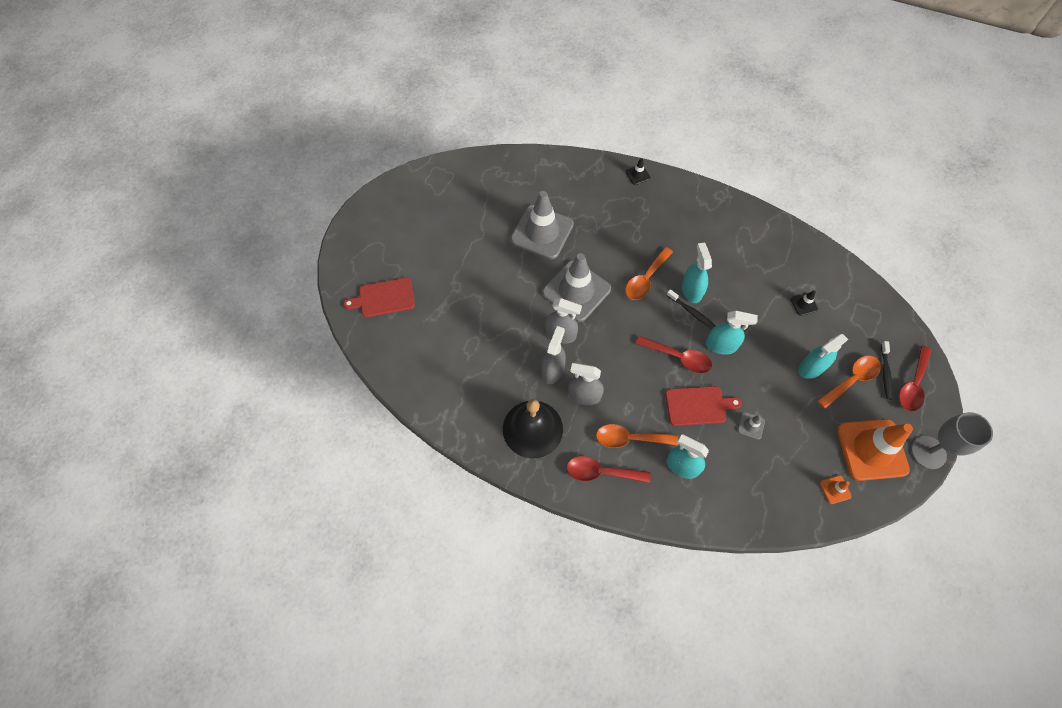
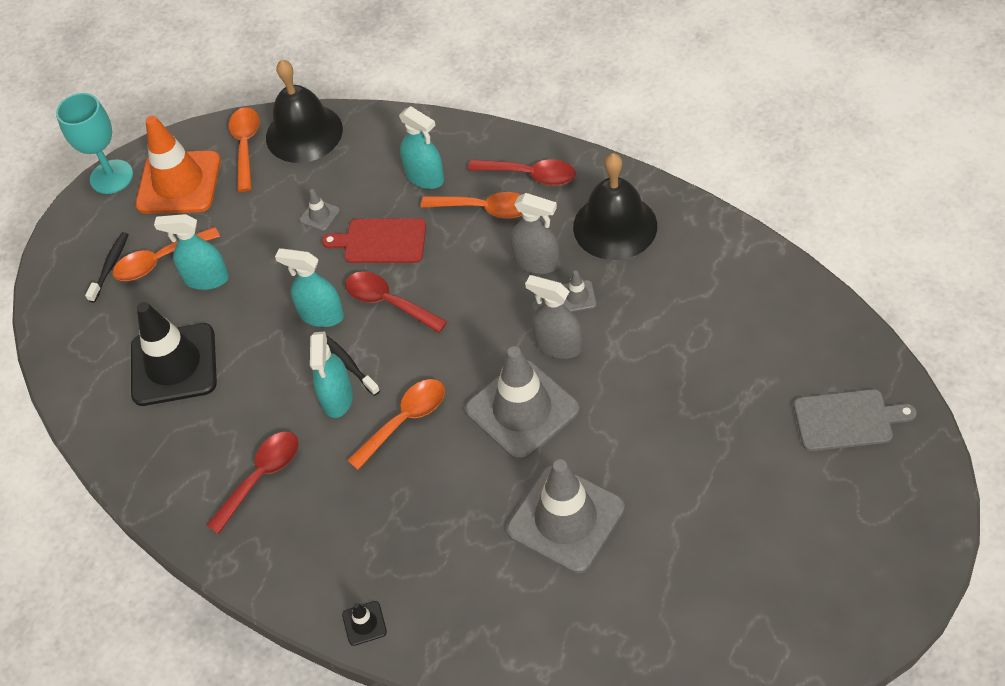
camera: 165 degrees left, 10 degrees down
(384, 298) = (847, 420): red cutting board -> grey cutting board
(552, 370) = (577, 296): grey spray bottle -> grey traffic cone
(792, 506) = (304, 133): none -> black bell
(804, 304) = (174, 365): black traffic cone -> black traffic cone, size x2.47
(811, 367) = (206, 279): turquoise spray bottle -> turquoise spray bottle turned 150 degrees counterclockwise
(835, 489) = (245, 146): orange traffic cone -> orange spoon
(912, 385) = (83, 250): red spoon -> red spoon (261, 477)
(928, 452) = (111, 177): grey goblet -> turquoise goblet

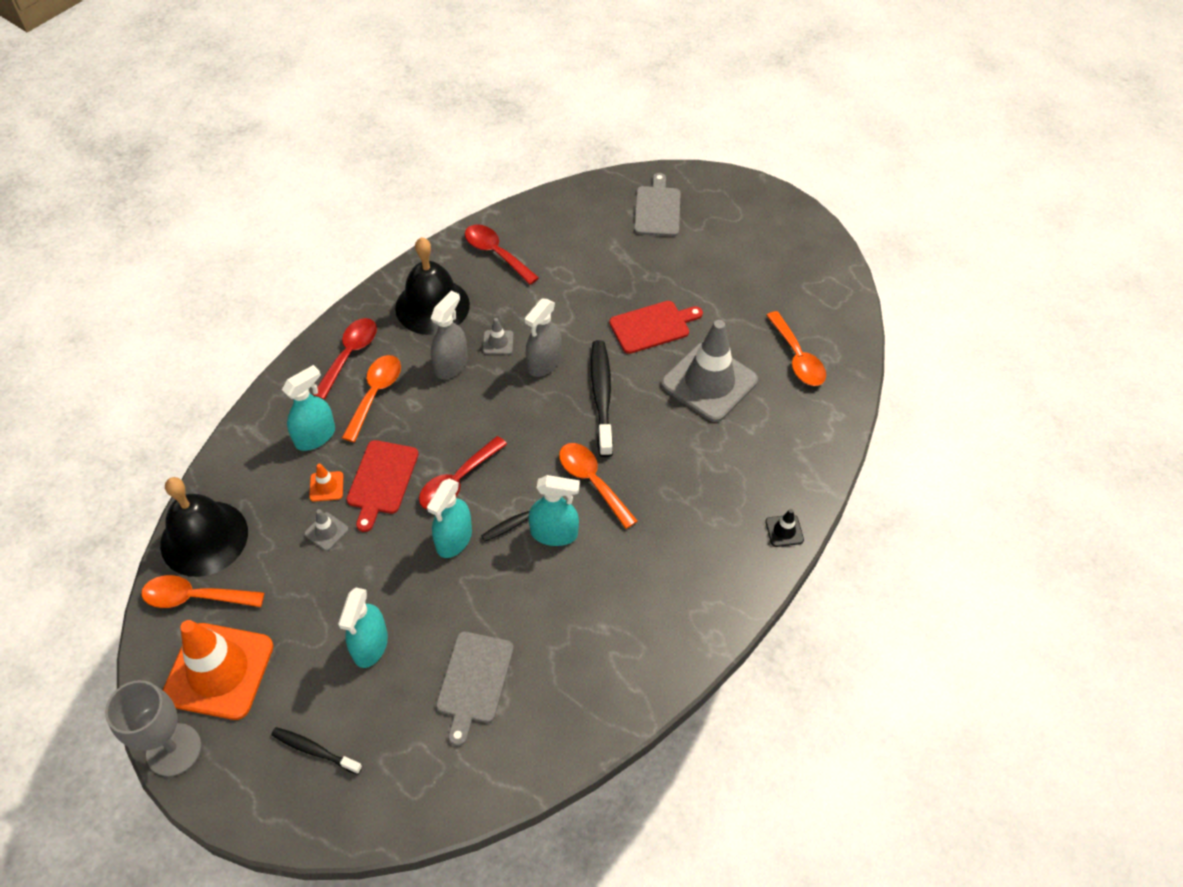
camera: 90 degrees left, 0 degrees up
(111, 177) = (174, 749): turquoise goblet -> grey goblet
(160, 261) = (327, 694): orange spoon -> orange spoon (797, 357)
(174, 365) = (474, 681): black traffic cone -> grey cutting board
(261, 477) = (626, 603): red spoon -> red spoon (496, 253)
(368, 201) = (326, 486): none -> orange traffic cone
(522, 409) = (601, 396): grey traffic cone -> black toothbrush
(640, 445) = (652, 326): none -> red cutting board

